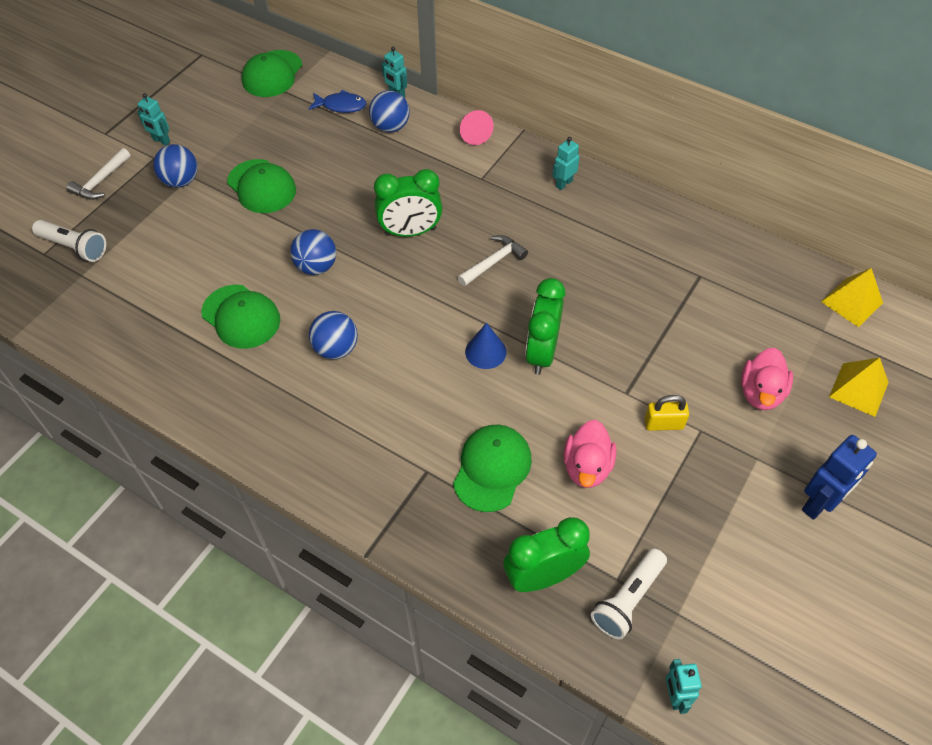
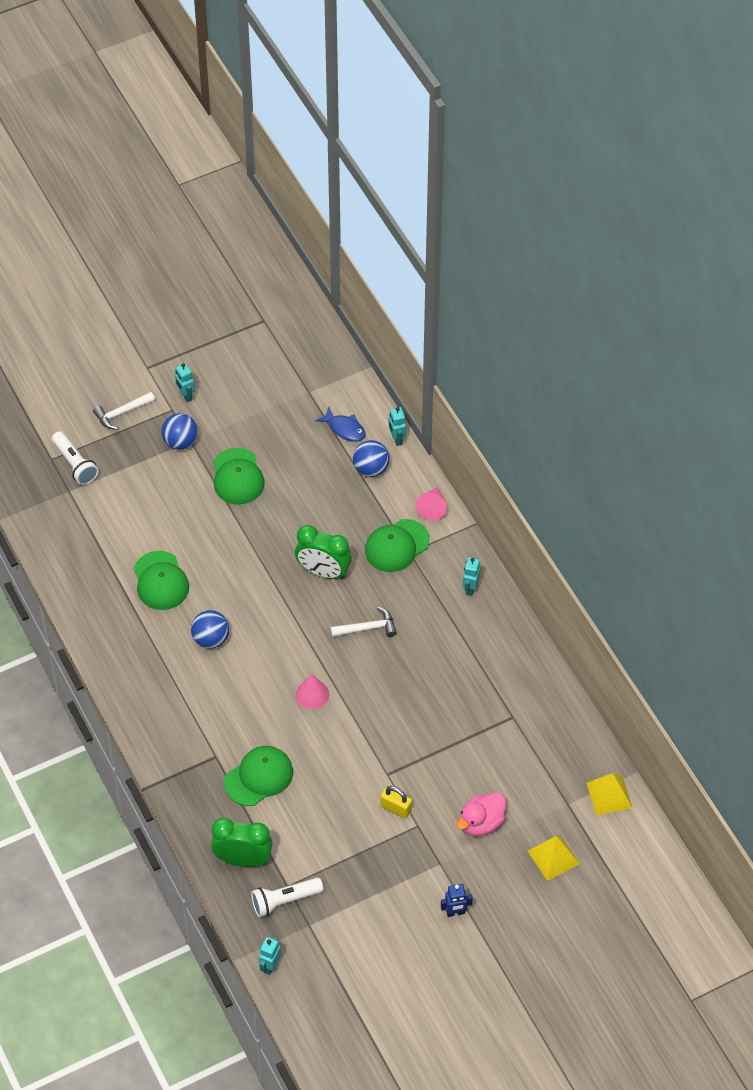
camera: 30 degrees right, 0 degrees up
(272, 74) = (309, 369): green cap -> green cap (396, 546)
(316, 267) = (236, 567): blue ball -> none
(485, 351) = (312, 694): blue cone -> pink cone
(541, 353) = (351, 715): green clock -> none
(564, 183) = (470, 588): turquoise robot -> turquoise robot turned 60 degrees counterclockwise
(587, 467) = (321, 809): pink duck -> none
(819, 504) = (455, 912): blue robot -> blue robot, size x0.61

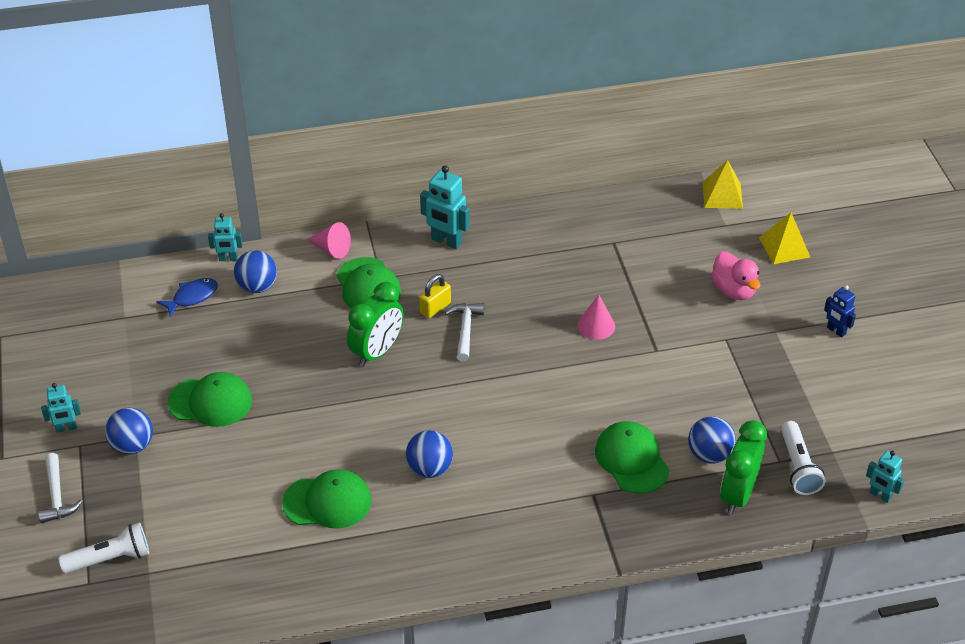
camera: 75 degrees left, 10 degrees down
(280, 832) = (709, 454): none -> blue ball
(312, 694) = (536, 392): pink cone -> pink cone (596, 325)
(396, 808) = (700, 352): yellow padlock -> yellow padlock (435, 308)
(455, 912) = (836, 331): blue robot -> blue robot turned 135 degrees clockwise
(470, 588) = (446, 241): turquoise robot -> turquoise robot, size x1.64

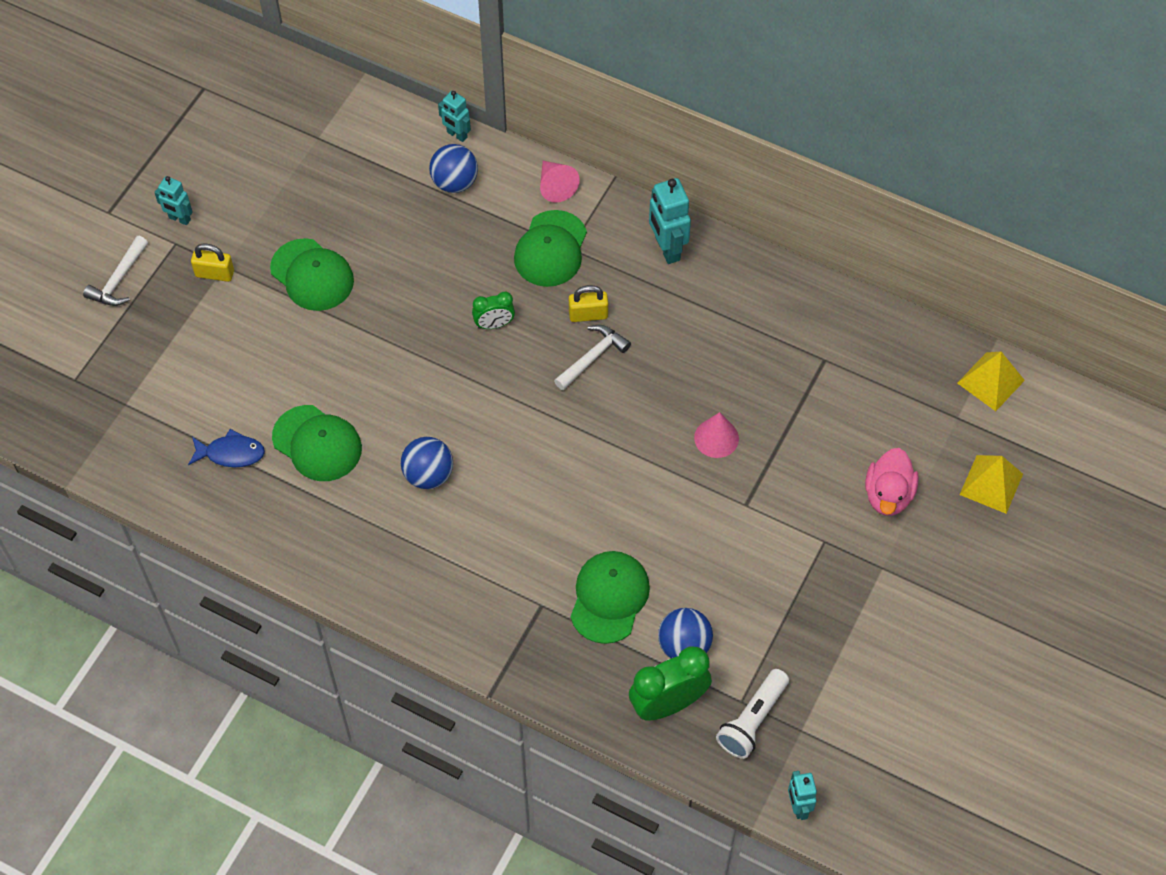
camera: 40 degrees right, 15 degrees up
(110, 559) = (108, 369): white flashlight -> none
(132, 445) = (214, 273): blue ball -> yellow padlock
(192, 297) = (390, 155): blue fish -> blue fish (231, 453)
(377, 352) = (494, 324): green clock -> green clock, size x0.56
(836, 331) = (943, 611): blue robot -> none

